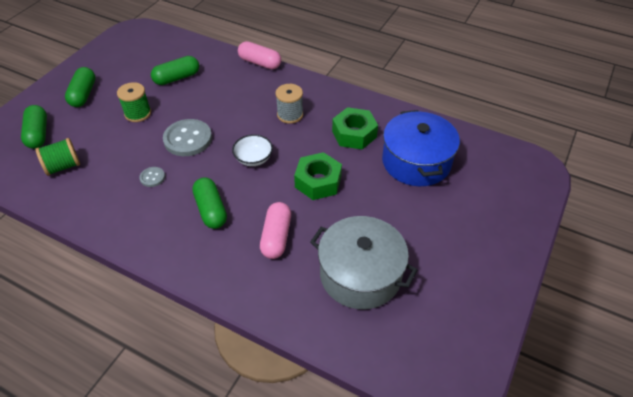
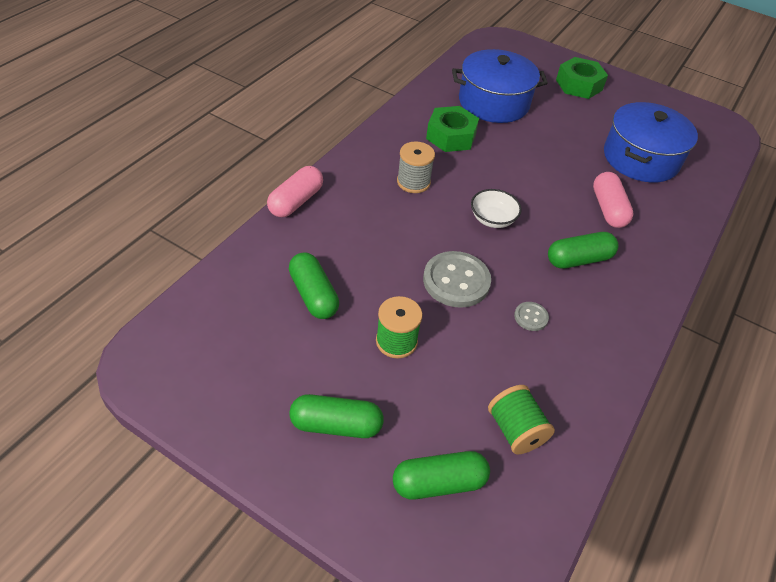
camera: 90 degrees left, 0 degrees up
(276, 237) = (608, 209): pink capsule -> pink capsule turned 75 degrees clockwise
(318, 181) = (526, 171): green nut -> green nut (579, 85)
(360, 274) = (641, 158): grey pot -> blue pot

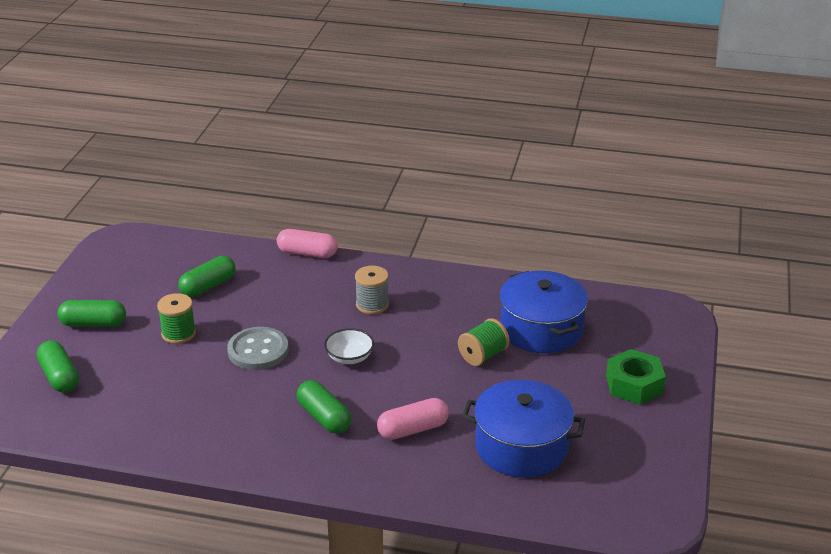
camera: 75 degrees right, 15 degrees down
(336, 425) = (93, 324): green capsule -> green capsule turned 75 degrees counterclockwise
(451, 136) = (458, 312): green nut -> none
(515, 430) = (114, 405): green spool -> green spool (483, 355)
(531, 317) = (235, 397): grey button -> none

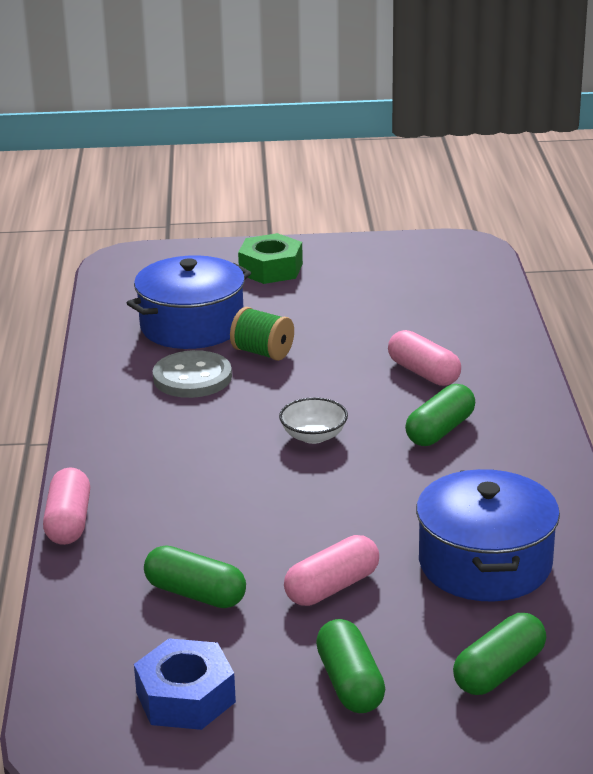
camera: 105 degrees left, 5 degrees down
(126, 272) = (185, 697): none -> blue nut
(178, 333) = (332, 587): green spool -> pink capsule
(258, 350) = (336, 507): grey button -> grey button (192, 377)
(372, 304) = (187, 442): grey spool -> none
(521, 447) = (410, 312): blue pot -> blue pot (485, 563)

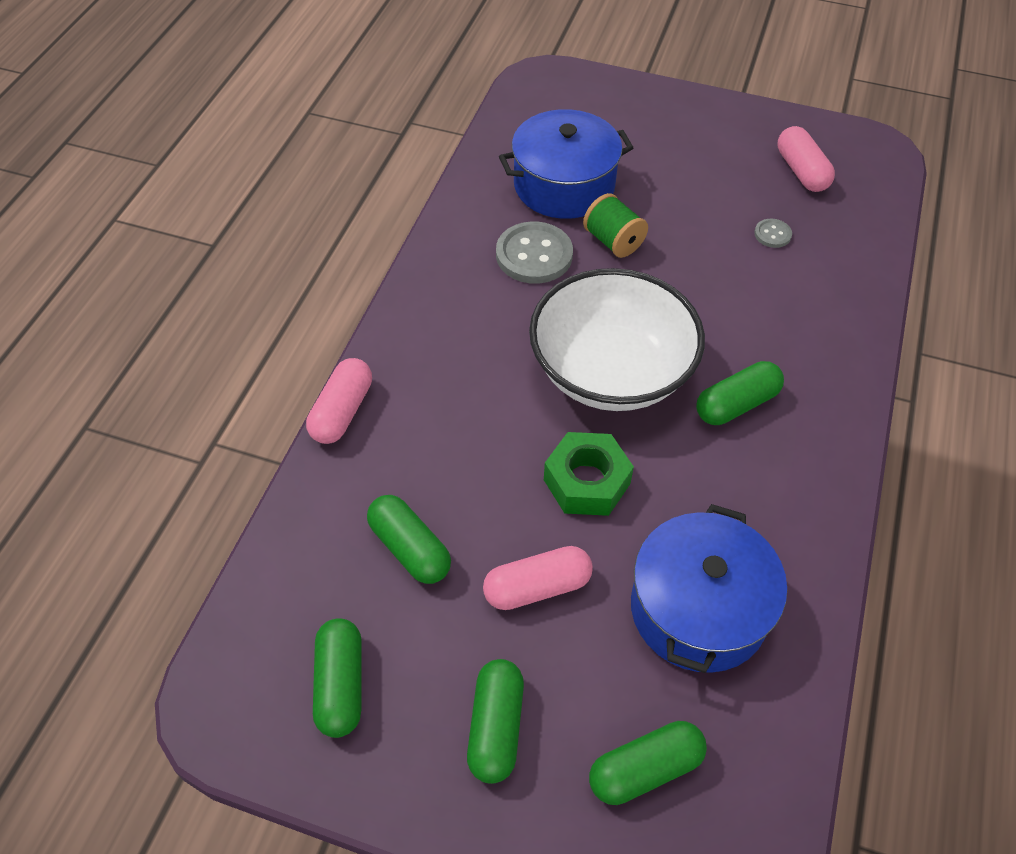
camera: 20 degrees right, 25 degrees up
(185, 697) = (340, 684): blue nut -> green capsule
(271, 269) = (671, 129): green nut -> green nut (587, 482)
(313, 436) = (611, 372): white bowl -> white bowl, size x2.45
(406, 318) = (772, 234): none -> grey button
(423, 373) = (755, 317): pink capsule -> pink capsule (801, 171)

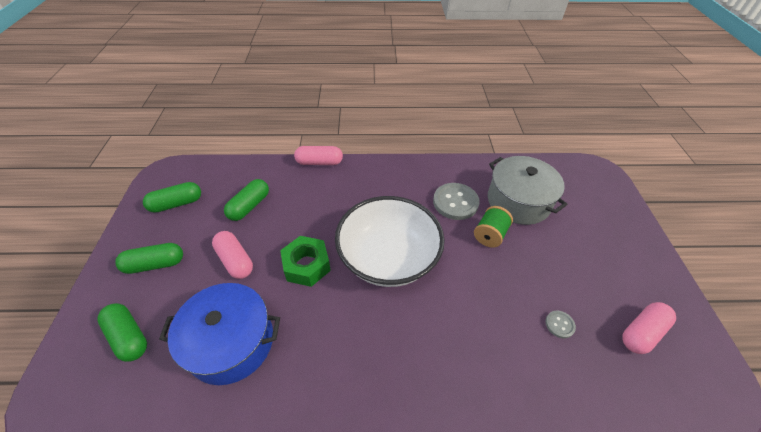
camera: 70 degrees right, 5 degrees down
(564, 185) = (518, 201): blue pot -> grey pot
(736, 404) = (392, 332): green capsule -> none

